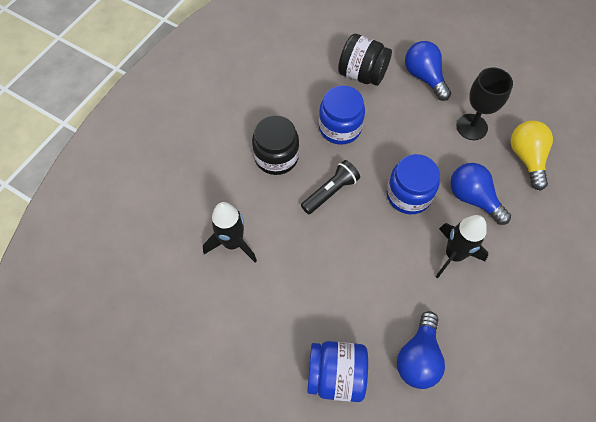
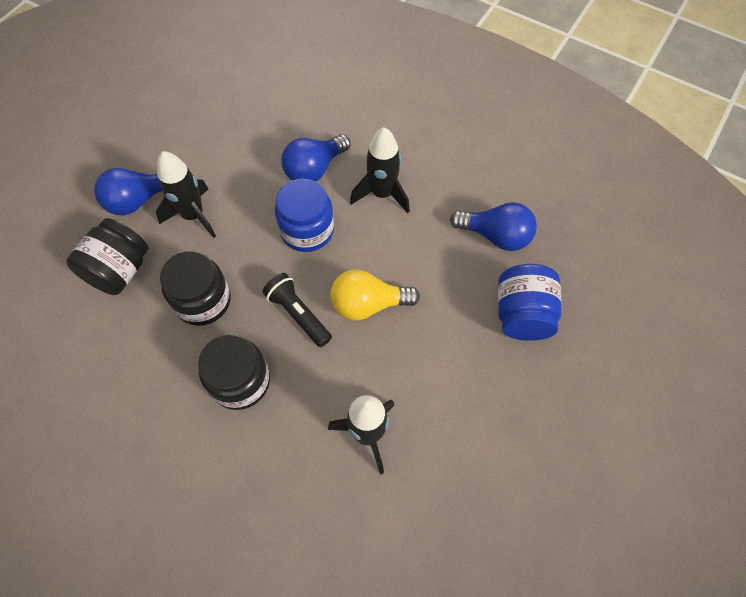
camera: 90 degrees left, 0 degrees up
(340, 127) = (203, 301): blue jar -> black jar
(414, 114) = (193, 215): none -> black rocket
(471, 127) = (220, 159): black goblet -> none
(526, 158) = (267, 115): yellow light bulb -> yellow light bulb (368, 304)

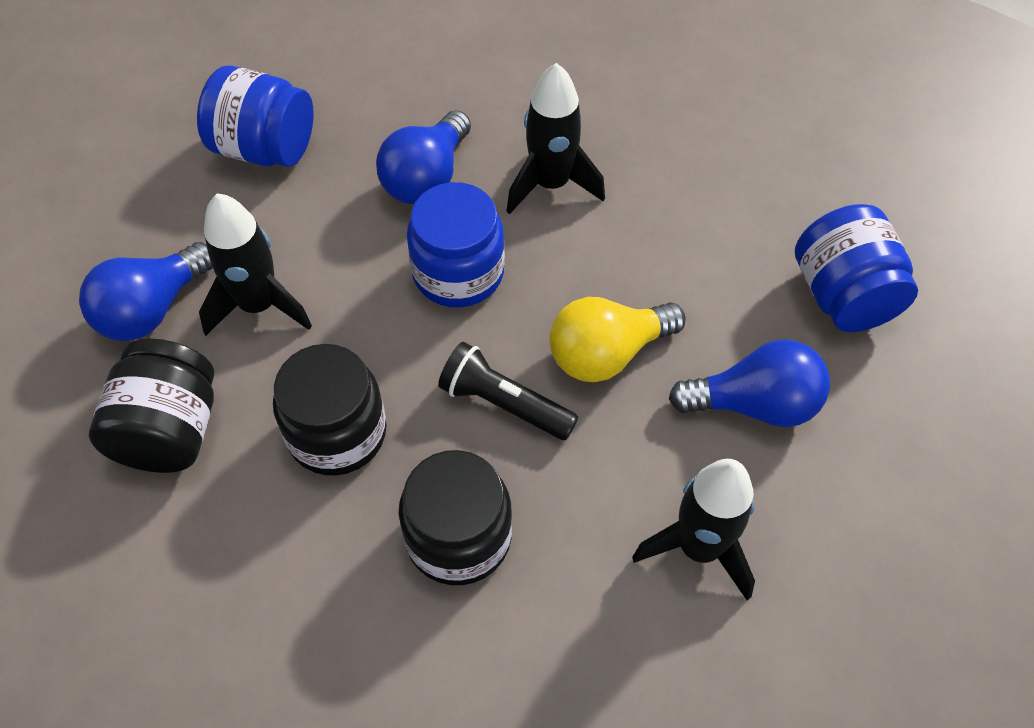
camera: 20 degrees left, 5 degrees down
(235, 126) = (265, 148): none -> blue jar
(495, 236) = (750, 195): blue light bulb -> blue light bulb (755, 404)

